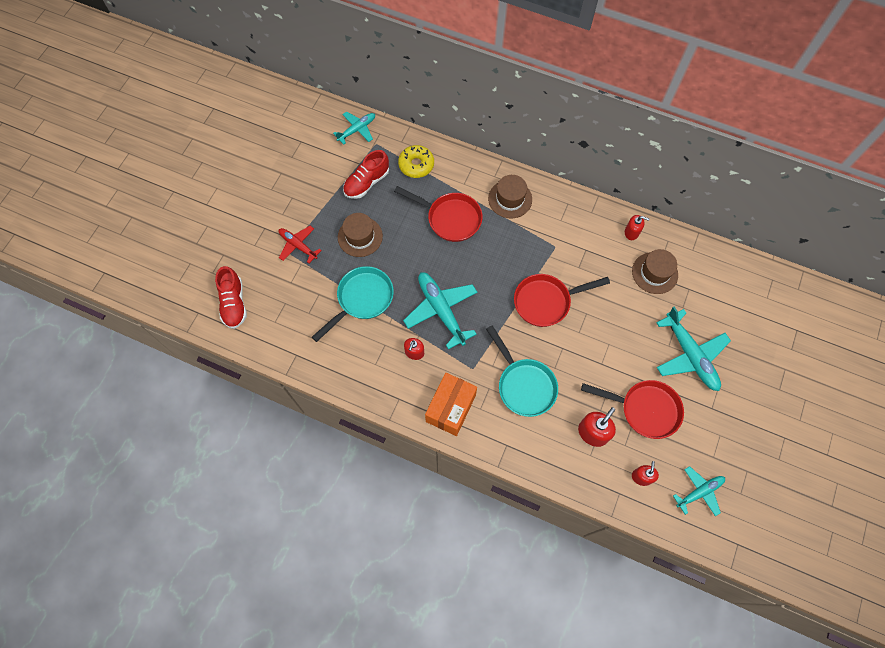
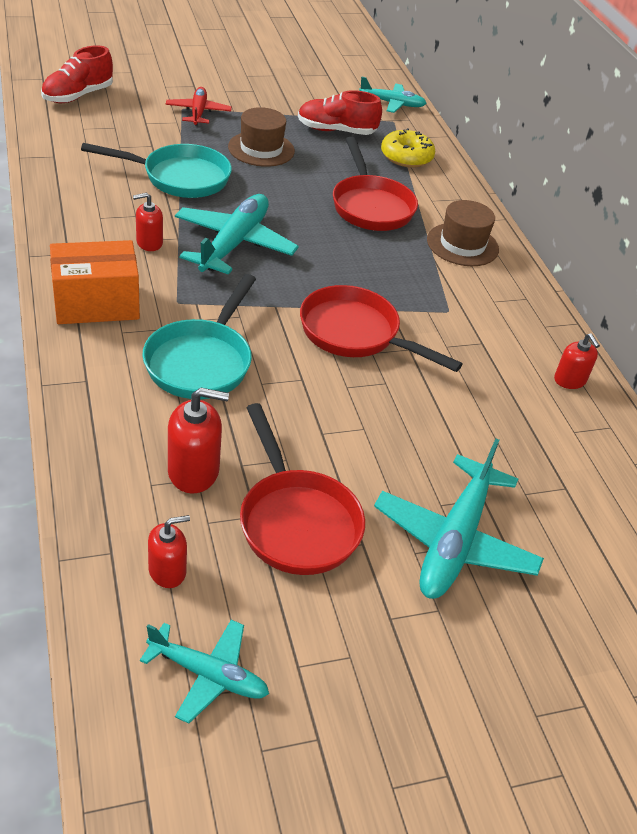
camera: 45 degrees right, 25 degrees down
(654, 273) = (540, 433): brown hat -> none

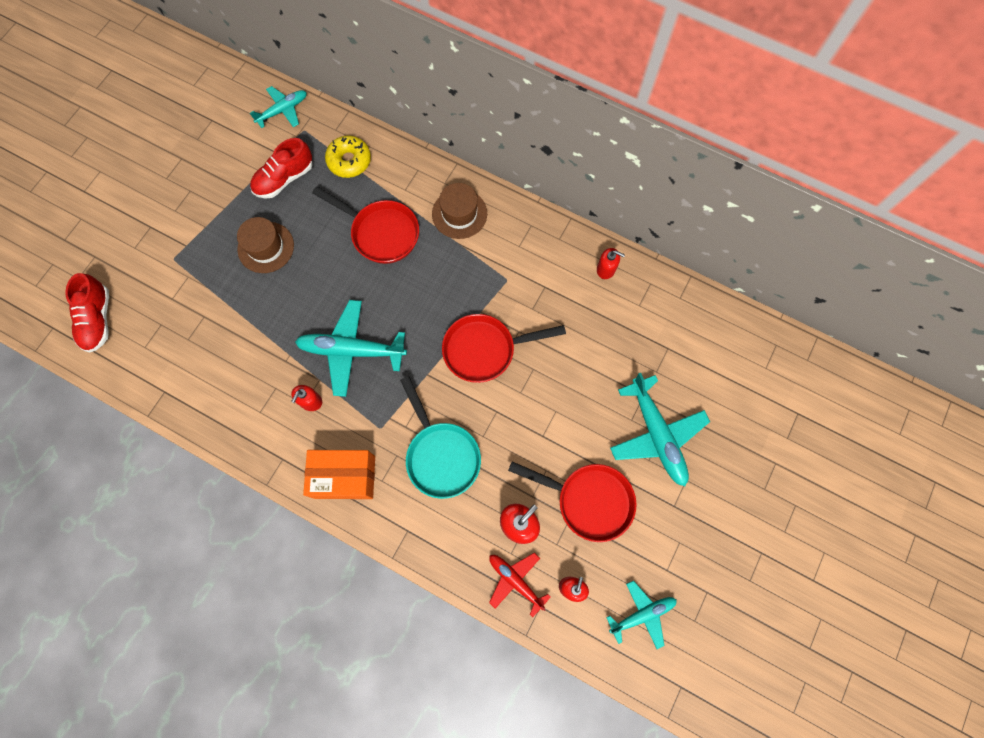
camera: 40 degrees left, 30 degrees up
(96, 303) = (345, 477): orange box -> orange box turned 60 degrees clockwise
(179, 178) = (256, 328): turquoise pan -> none
(198, 113) = (188, 252): red plane -> red plane (515, 581)
(234, 244) = (352, 350): turquoise plane -> turquoise plane turned 60 degrees counterclockwise

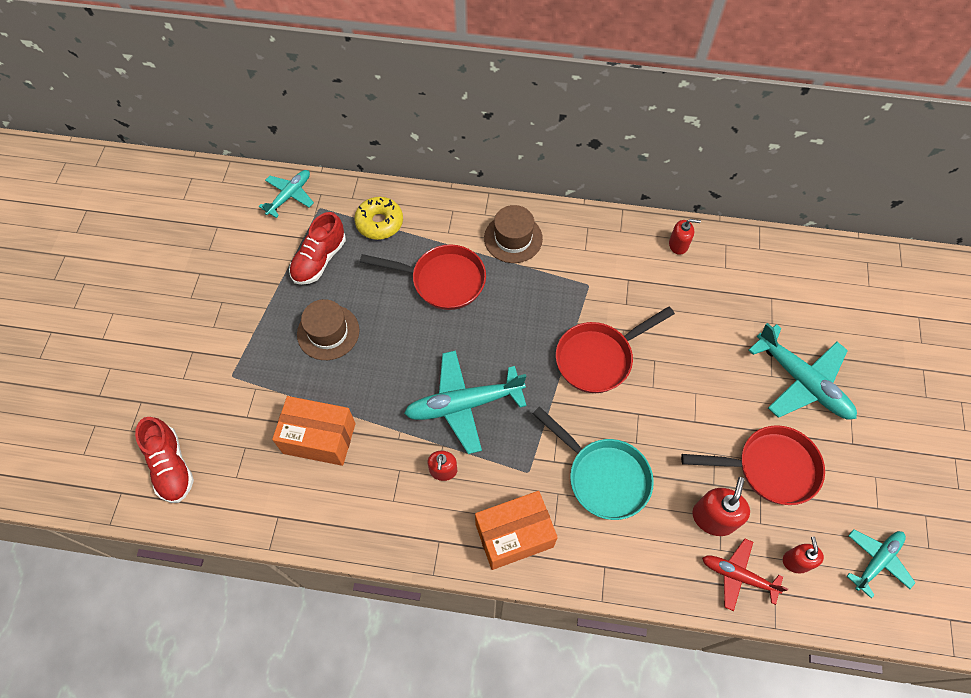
camera: 20 degrees left, 10 degrees down
(222, 337) = (319, 438): none -> orange box

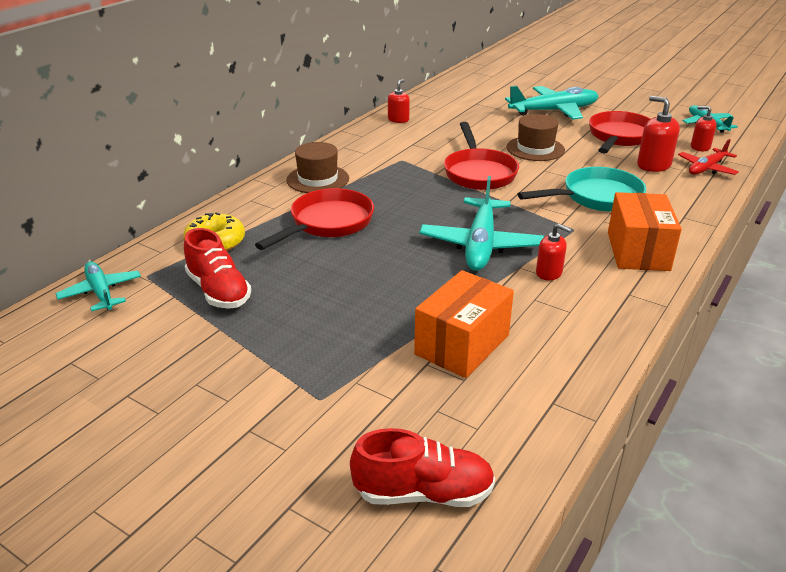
camera: 65 degrees left, 30 degrees down
(328, 332) = (324, 307): brown hat -> brown hat (535, 149)

